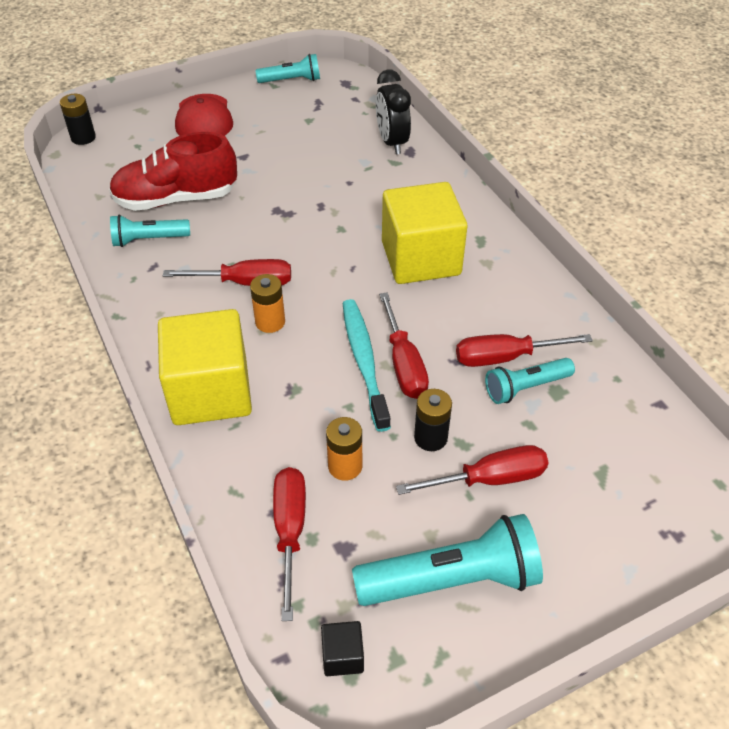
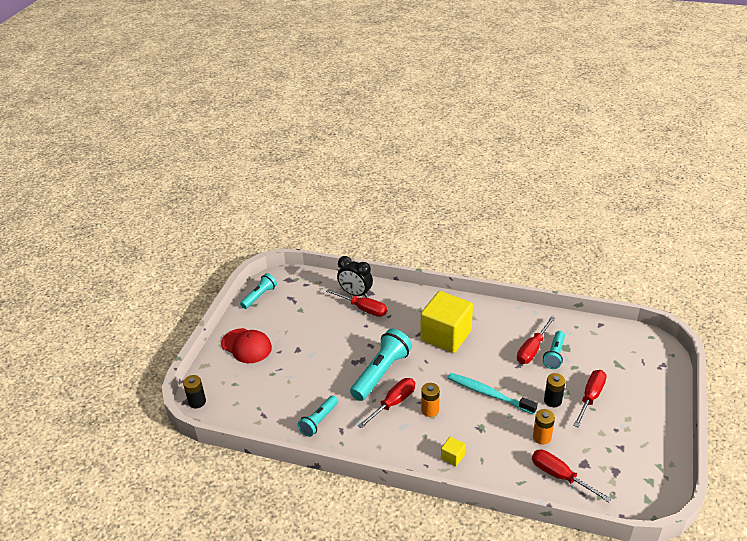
camera: 45 degrees left, 10 degrees down
(176, 199) = (299, 393): red shoe -> none
(210, 392) = (452, 457): yellow cube -> yellow cube, size x0.40
(343, 656) = (635, 496): black cube -> none
(403, 363) = (503, 382): red screwdriver -> red screwdriver (363, 309)
(451, 579) = (628, 440): turquoise flashlight -> turquoise flashlight (381, 373)

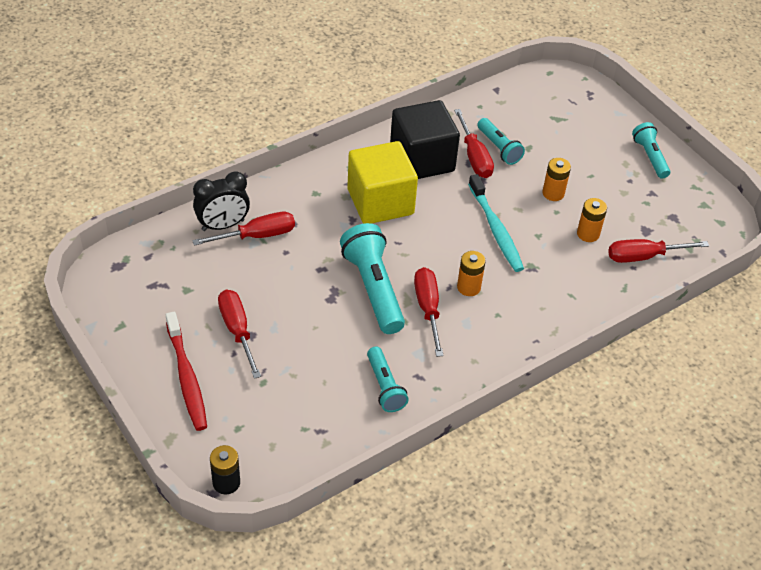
camera: 55 degrees left, 10 degrees up
(246, 346) = (186, 377): red cap -> red toothbrush
(259, 296) = (112, 311): turquoise flashlight -> turquoise flashlight (650, 157)
(452, 457) = (546, 313): yellow cube -> none
(488, 394) = (496, 229): turquoise toothbrush -> turquoise toothbrush turned 90 degrees counterclockwise
(499, 331) = (422, 159): none -> black cube
(552, 400) = (553, 193): black battery -> orange battery
(590, 397) = (576, 166): red screwdriver -> red screwdriver (237, 331)

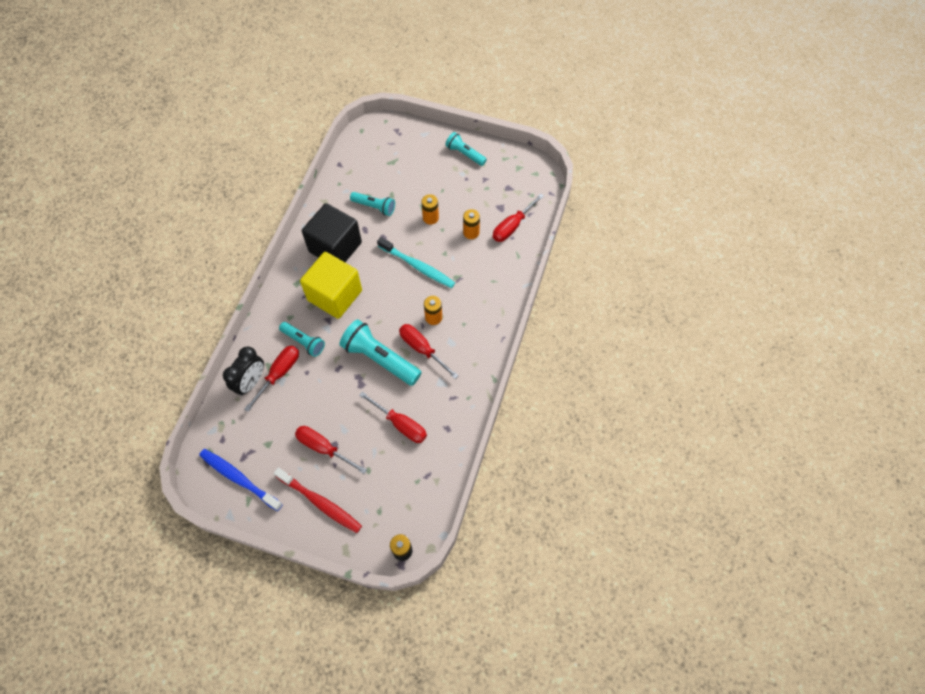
camera: 35 degrees left, 15 degrees up
(130, 301) = (239, 478): none -> blue toothbrush
(385, 386) = (439, 419): turquoise flashlight -> turquoise flashlight (304, 342)
(474, 157) = (365, 223): red screwdriver -> red screwdriver (400, 424)

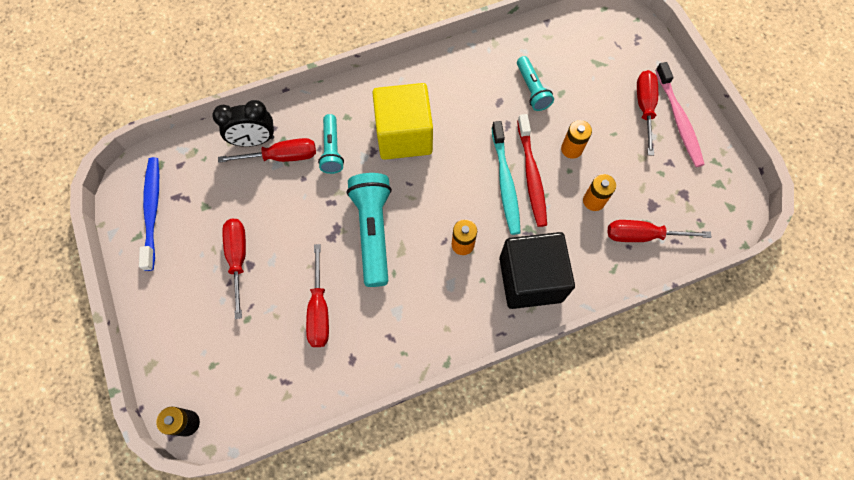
camera: 50 degrees right, 5 degrees up
(320, 503) = (181, 302): red toothbrush -> red toothbrush (531, 175)
(335, 247) = (455, 93): black cube -> black cube (530, 279)
(422, 349) = (418, 263): red screwdriver -> red screwdriver (644, 108)
(465, 154) = (678, 120): turquoise flashlight -> pink toothbrush

